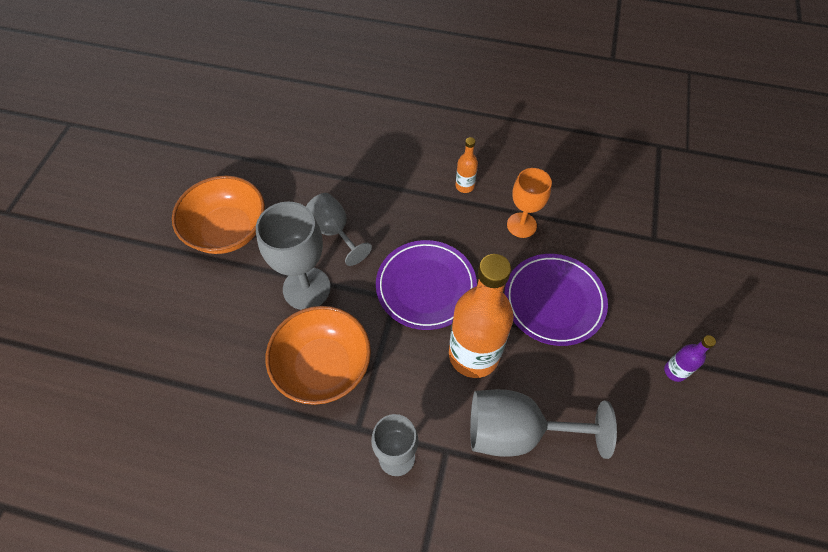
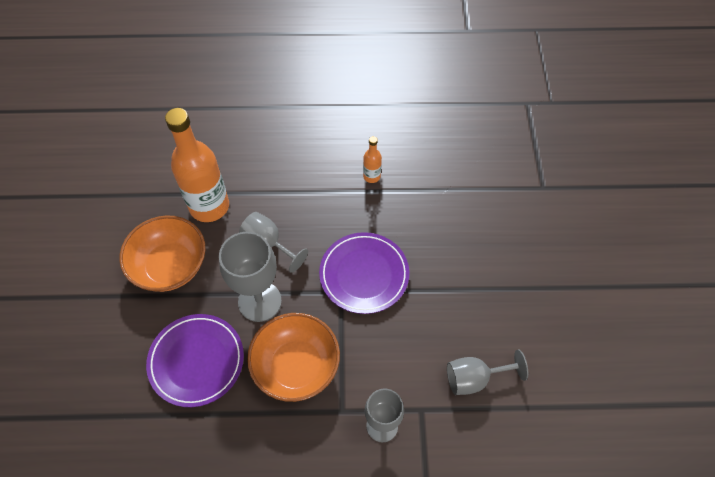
camera: 15 degrees left, 0 degrees up
(473, 355) = (421, 324): orange bottle -> orange bottle (209, 206)
(517, 431) = (474, 378): grey goblet -> grey goblet, size x0.67
(521, 225) = (430, 201): orange goblet -> none
(554, 301) = (475, 261): purple plate -> purple plate (196, 361)
(675, 371) = (586, 296): purple bottle -> none

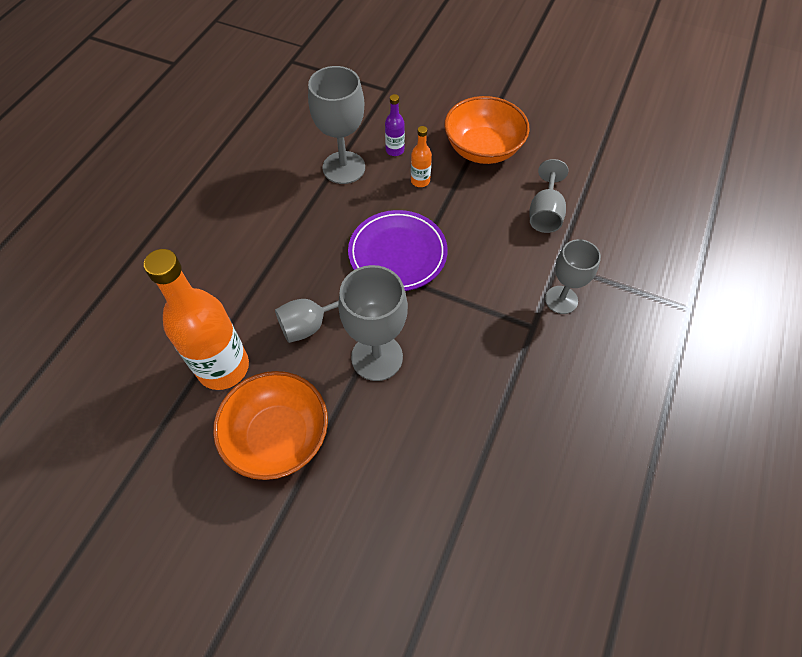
camera: 65 degrees left, 0 degrees up
(196, 361) = (417, 446): purple plate -> none
(296, 366) = (468, 349): orange bowl -> orange bowl (483, 149)
(371, 176) = (289, 204): orange bottle -> orange bottle (420, 181)
(431, 196) = (344, 168): none -> grey goblet
(474, 225) = (395, 150): none -> purple bottle

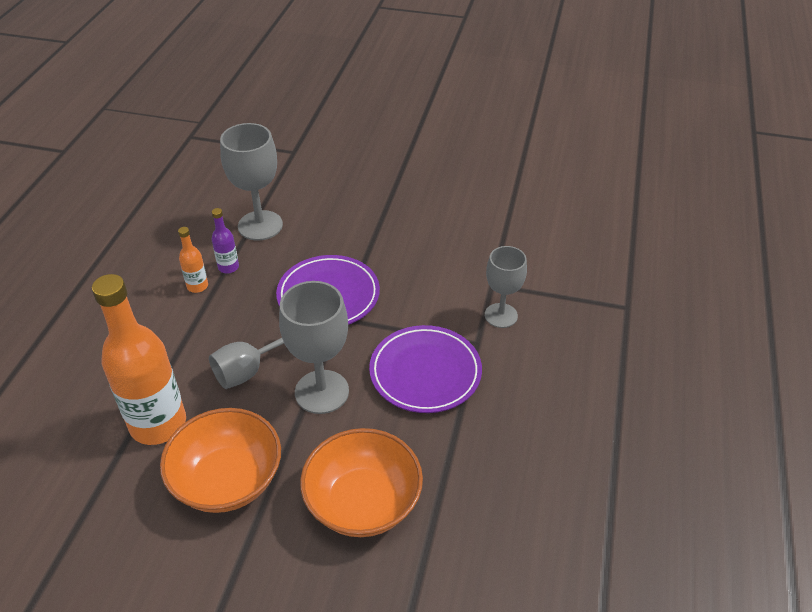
camera: 10 degrees left, 15 degrees down
(395, 150) = (311, 204): purple bottle -> purple bottle (228, 267)
(420, 181) = (341, 228): orange bottle -> orange bottle (197, 286)
(478, 351) = (425, 372): none -> purple plate
(483, 149) = (400, 193): orange bowl -> orange bowl (363, 502)
(545, 213) = (472, 242): grey goblet -> none

